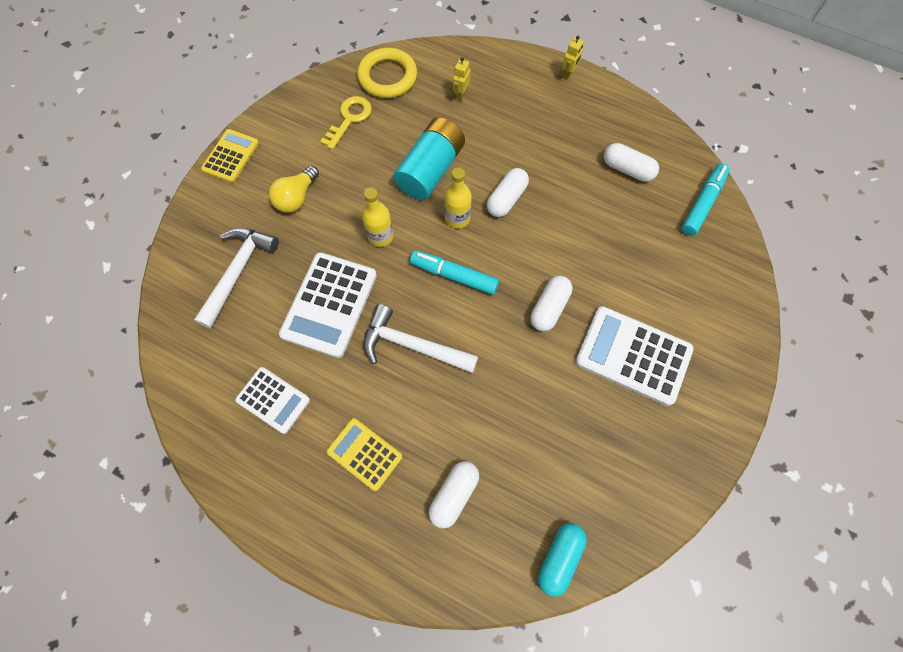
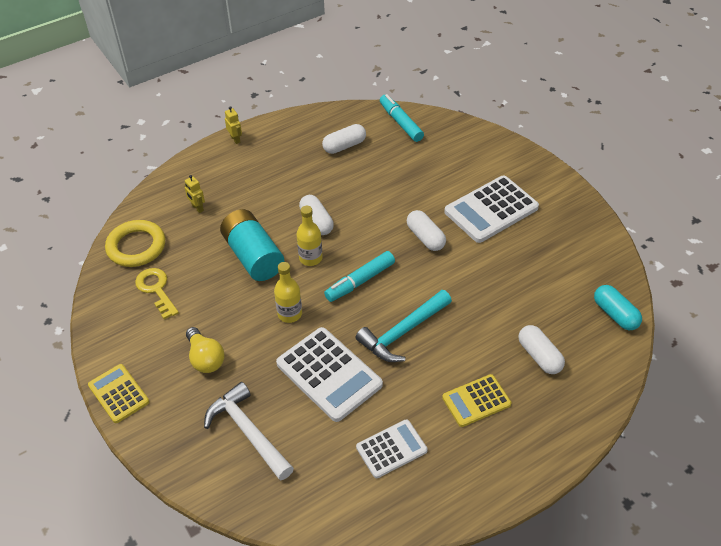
camera: 60 degrees left, 20 degrees down
(412, 345) = (403, 332): white hammer -> turquoise hammer

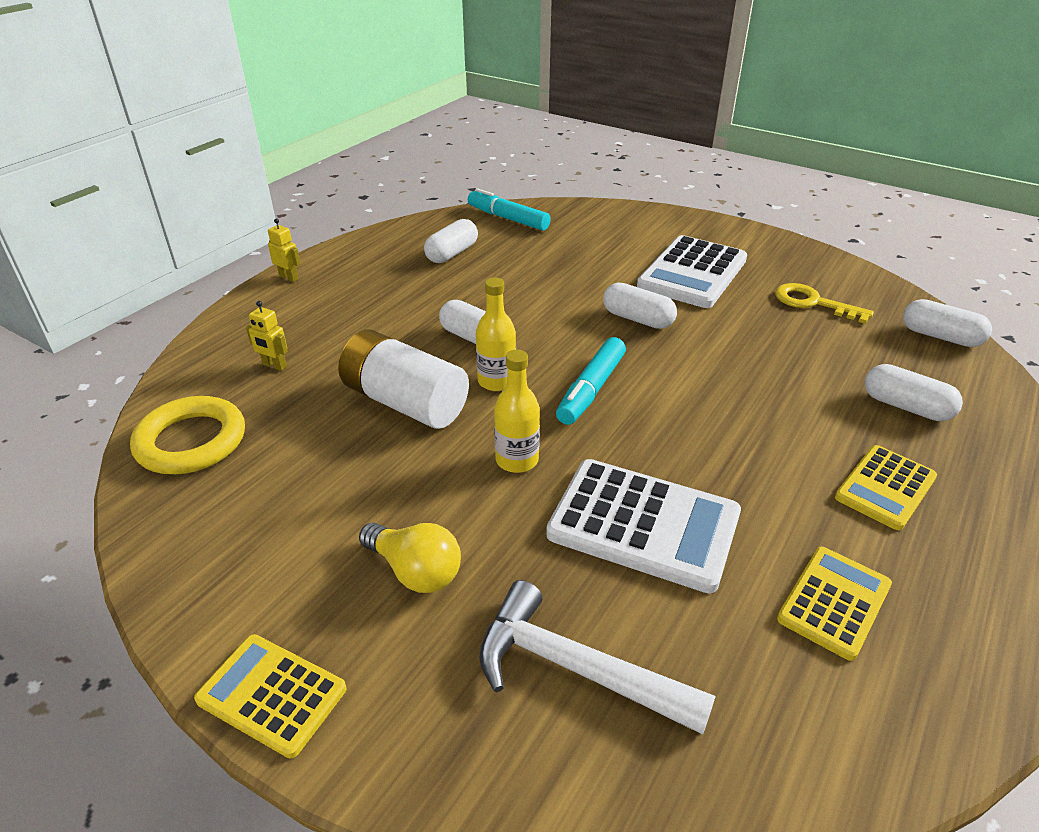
camera: 25 degrees left, 10 degrees down
(156, 289) = (261, 492): yellow key -> yellow key (813, 303)
(253, 256) = (405, 402): turquoise battery -> white battery
(391, 449) = (834, 602): white calculator -> yellow calculator
(403, 332) = (704, 433): turquoise hammer -> none
(615, 314) = (940, 336): turquoise capsule -> white capsule

